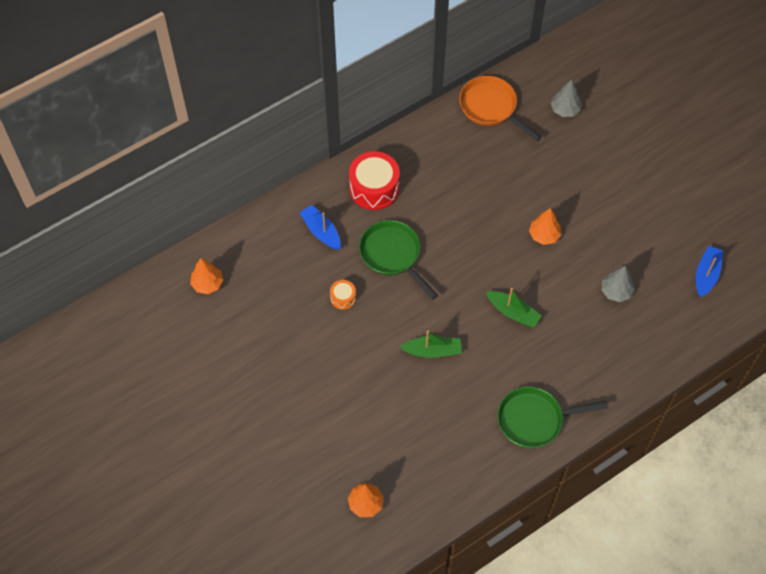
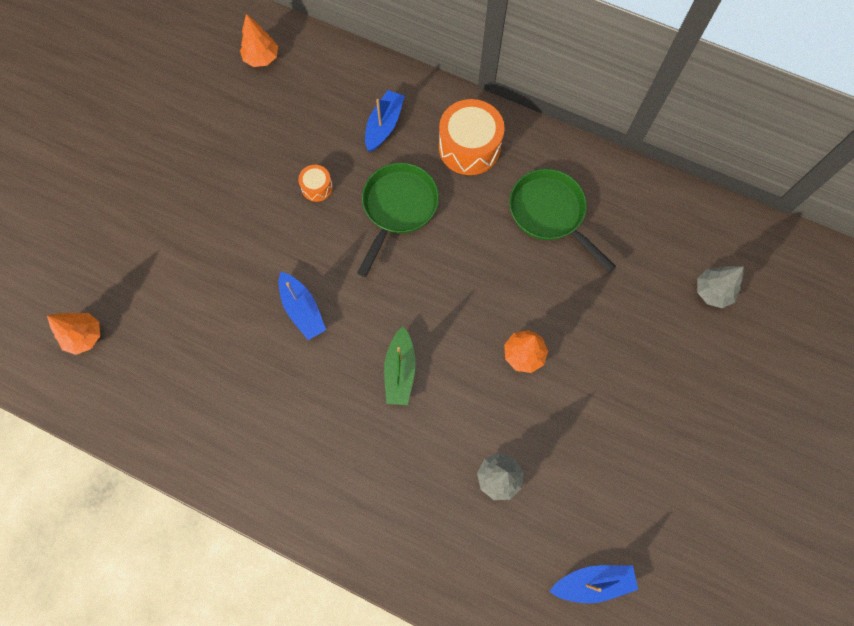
camera: 60 degrees right, 10 degrees up
(374, 188) = (469, 147): red drum -> orange drum
(432, 351) = (302, 310): green boat -> blue boat
(491, 108) = (656, 210): orange pan -> none
(535, 419) = (274, 466): green pan -> green pan (550, 214)

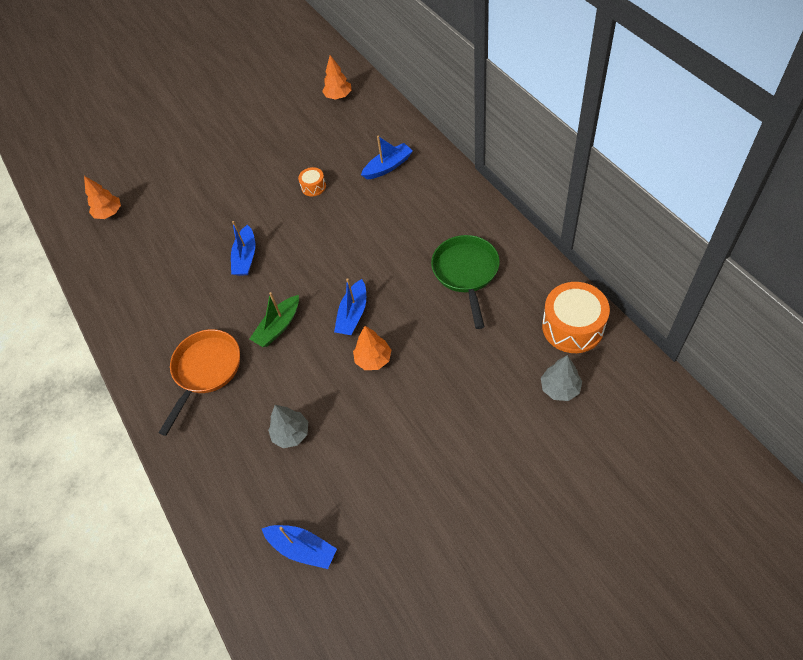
camera: 40 degrees right, 15 degrees down
(357, 462) = (205, 370): none -> orange pan
(398, 208) = (357, 222): green pan -> none
(469, 147) = (438, 204): orange drum -> orange drum (572, 327)
(469, 316) = (353, 314): none -> blue boat

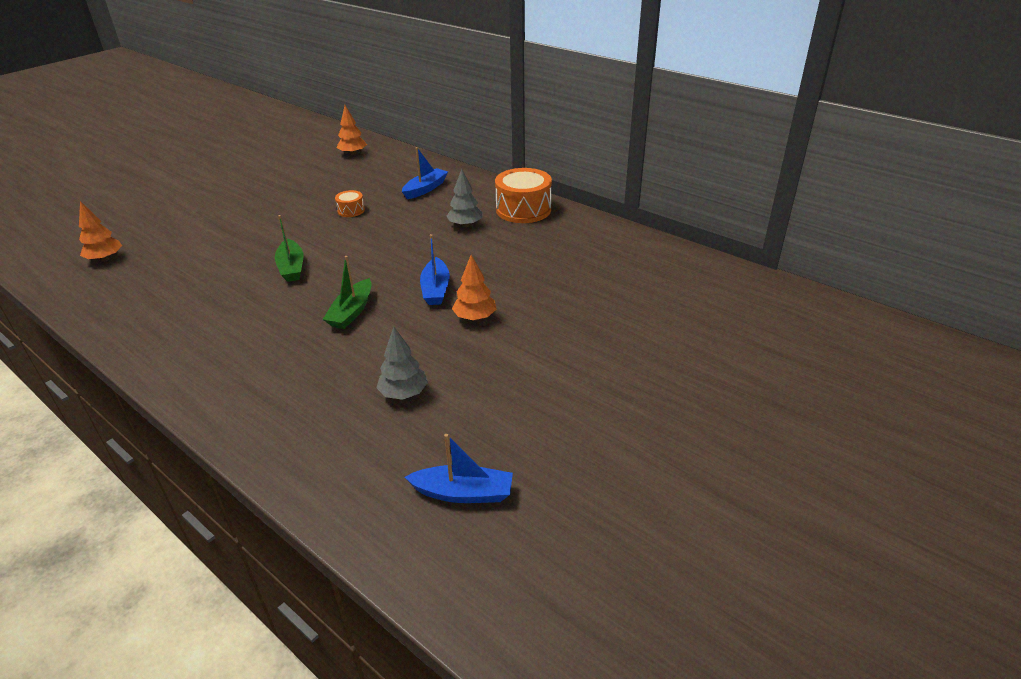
camera: 25 degrees left, 20 degrees down
(205, 370) = (271, 361): orange pan -> none
(246, 257) = (291, 267): blue boat -> green boat
(466, 273) = (542, 244): green pan -> none
(559, 388) = (683, 304): grey tree -> grey tree (465, 225)
(572, 327) = (668, 262): orange drum -> orange drum (523, 209)

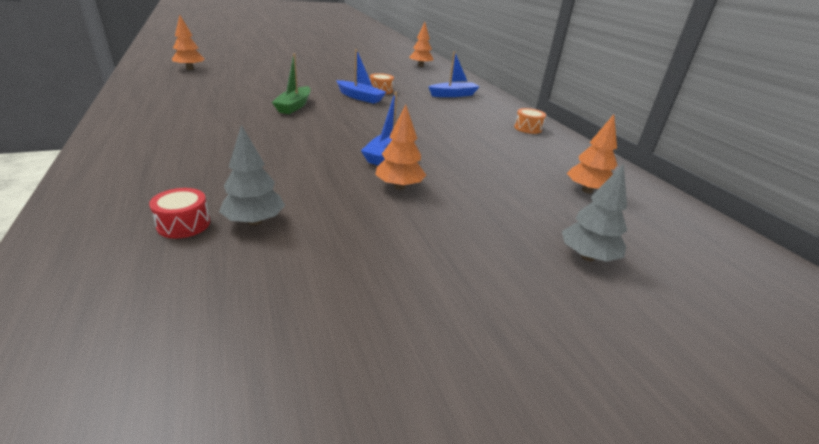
camera: 25 degrees right, 5 degrees down
(351, 312) = (298, 145): green boat -> none
(356, 419) = (183, 224): none -> red drum
(463, 493) = (168, 363): blue boat -> blue boat (360, 97)
(465, 225) = (463, 123): grey tree -> grey tree (587, 256)
(523, 209) = (528, 128): orange drum -> orange drum, size x0.49
(608, 262) = (587, 190): none -> orange tree

